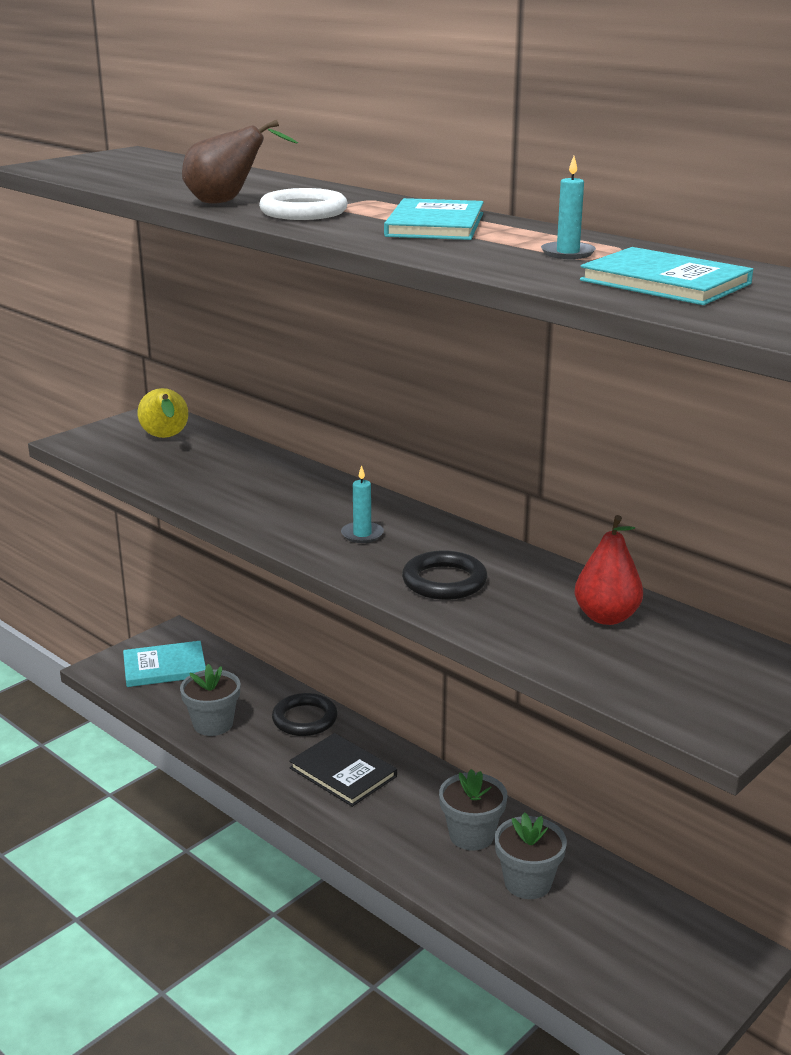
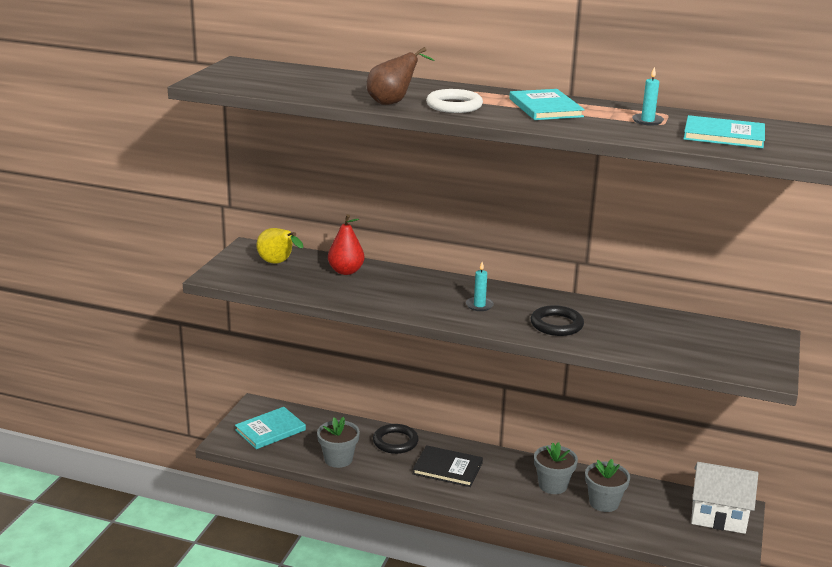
camera: 25 degrees left, 0 degrees up
(606, 617) = (661, 327): red pear -> red pear (346, 271)
(699, 955) = (718, 515): none -> white house

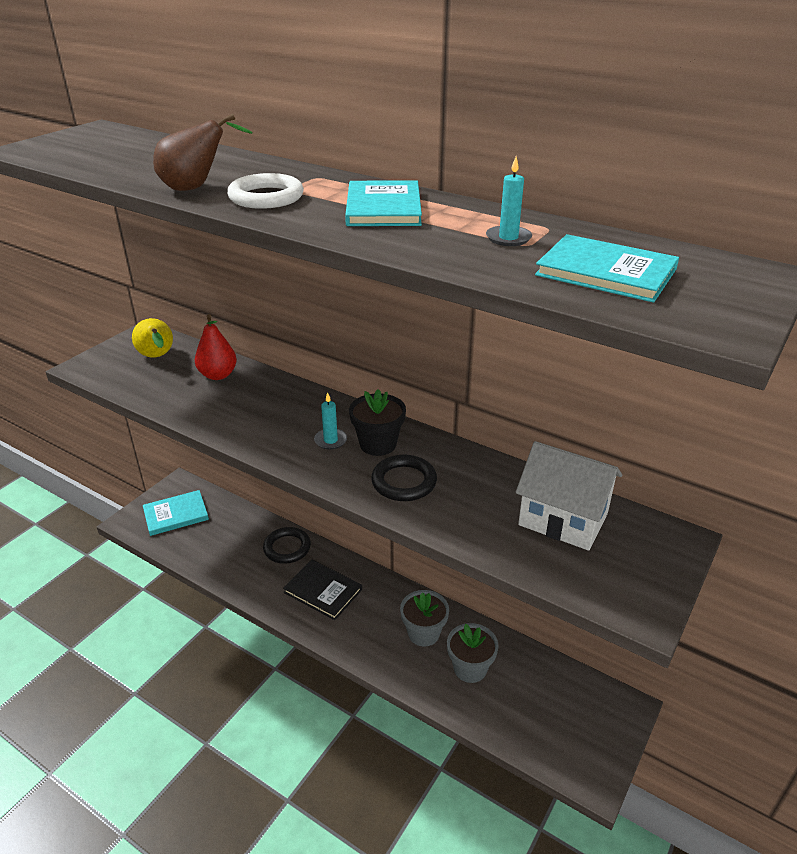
camera: 15 degrees right, 10 degrees up
(338, 459) = (220, 561): grey flower pot -> none
(519, 304) = (378, 444): none -> black flower pot
(718, 515) = (597, 713): white house -> white house (563, 519)

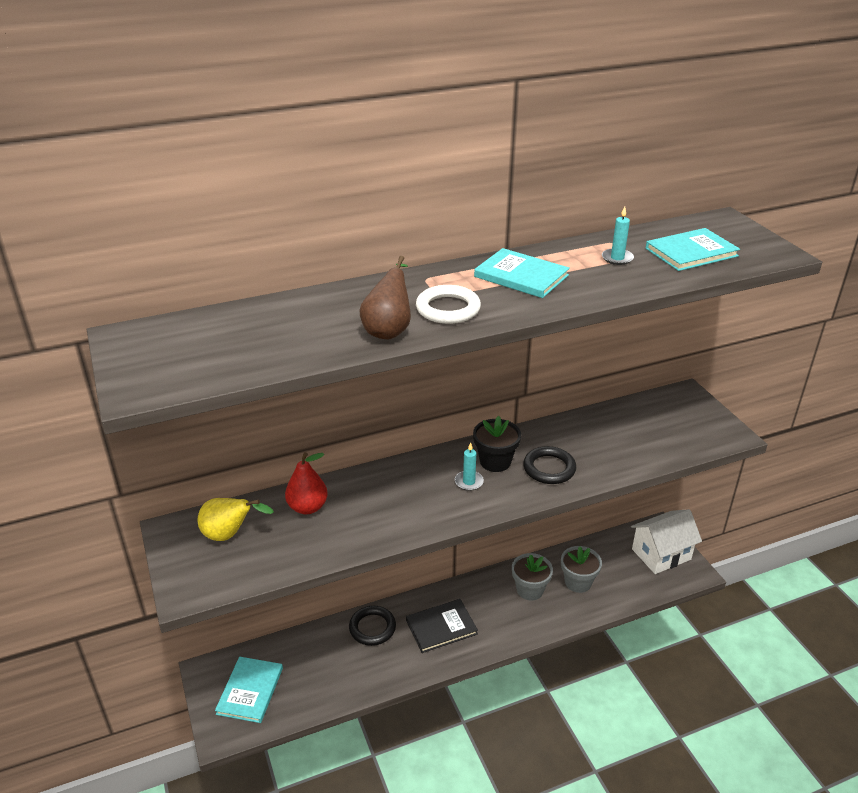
camera: 55 degrees left, 0 degrees up
(563, 519) = (639, 423): white house -> white house (661, 554)

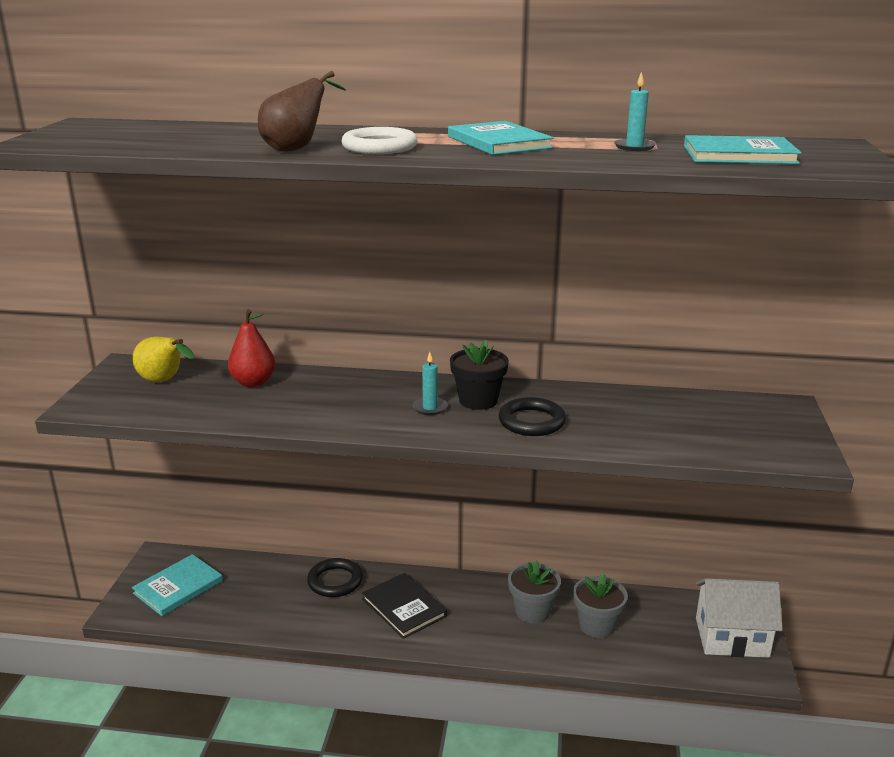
camera: 30 degrees right, 10 degrees down
(441, 627) = (404, 607): black book -> black book turned 45 degrees clockwise

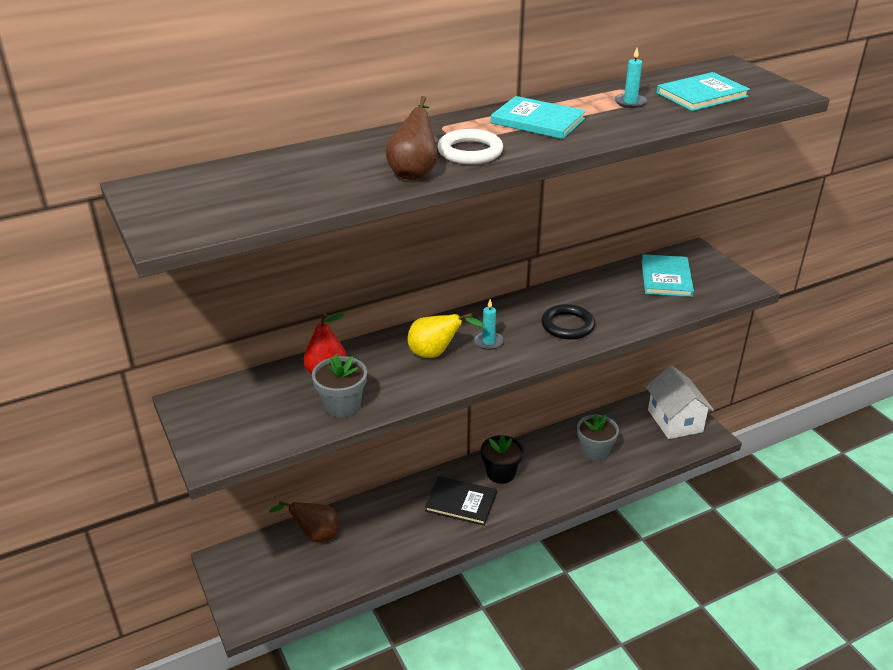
camera: 35 degrees left, 10 degrees up
(164, 381) = (249, 403): yellow pear -> yellow pear (436, 353)
(178, 587) = (270, 575): turquoise book -> turquoise book (666, 278)
(248, 573) = (315, 535): none -> brown pear
(335, 581) = (390, 508): black ring -> none
(478, 400) = (512, 322): black flower pot -> black flower pot (500, 473)
(532, 611) = (547, 462): grey flower pot -> grey flower pot (342, 405)
(731, 637) = (675, 421): white house -> white house turned 75 degrees counterclockwise

